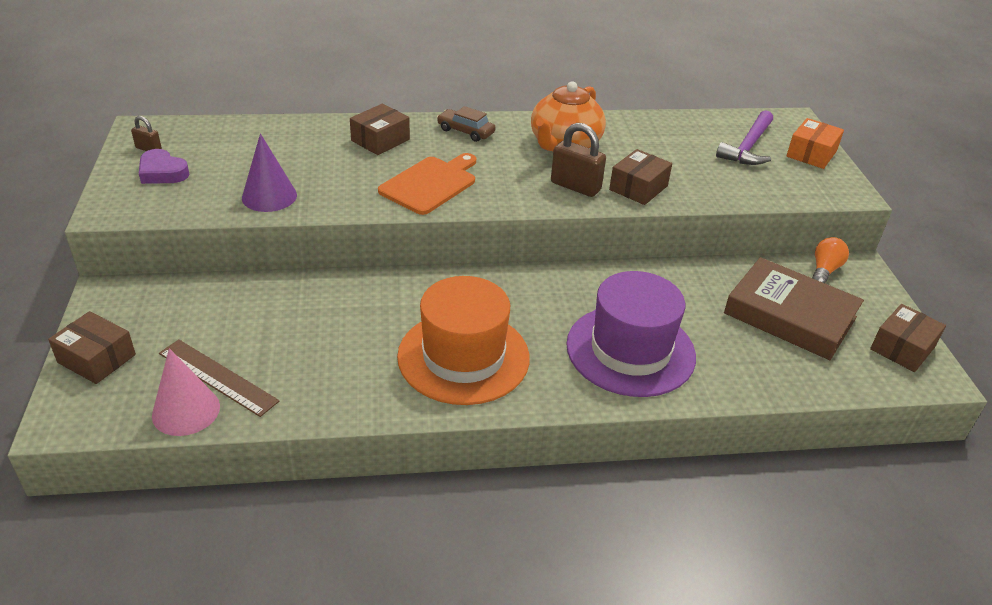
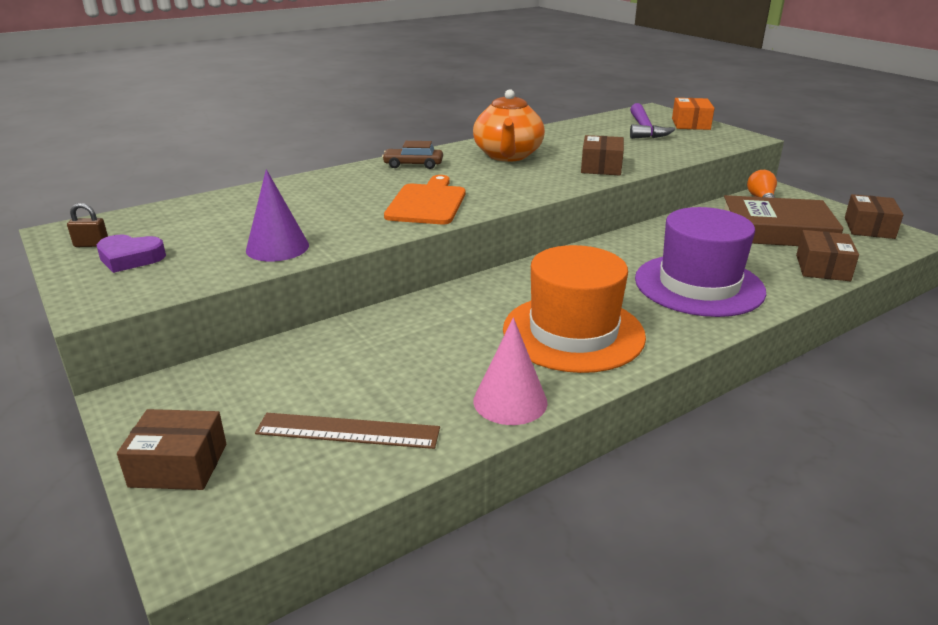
camera: 25 degrees left, 10 degrees down
(186, 411) = (344, 474): pink cone -> pink cone (510, 401)
(380, 140) = (341, 186): brown box -> brown box (822, 268)
(575, 186) = (552, 177): brown padlock -> none

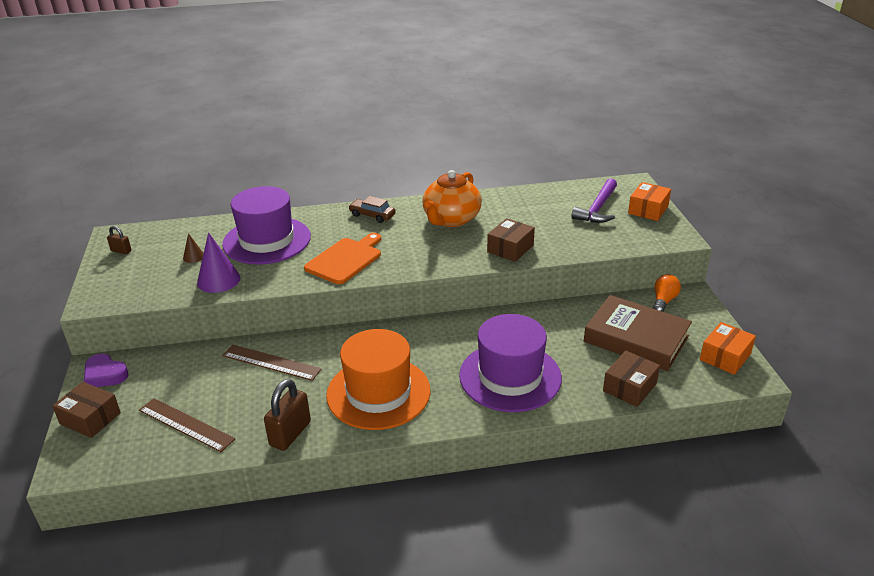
camera: 25 degrees right, 5 degrees up
(130, 258) = (133, 268): purple heart -> purple heart (105, 375)
(214, 232) = (193, 257): none -> brown cone
(303, 203) = (267, 240): none -> purple hat
(402, 335) = (271, 362): none -> brown ruler
(510, 401) = (290, 434): pink cone -> brown padlock
(869, 228) = (725, 357): brown box -> orange box

